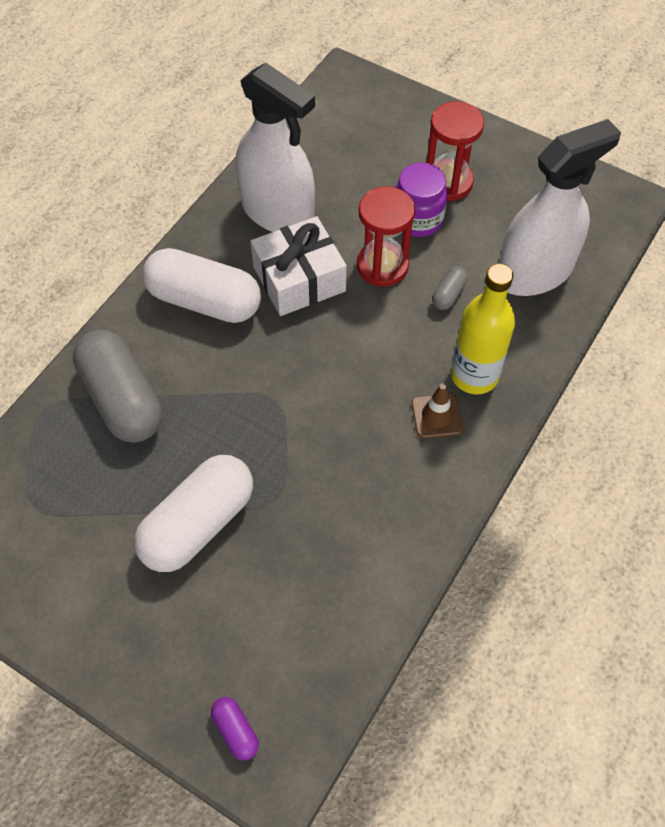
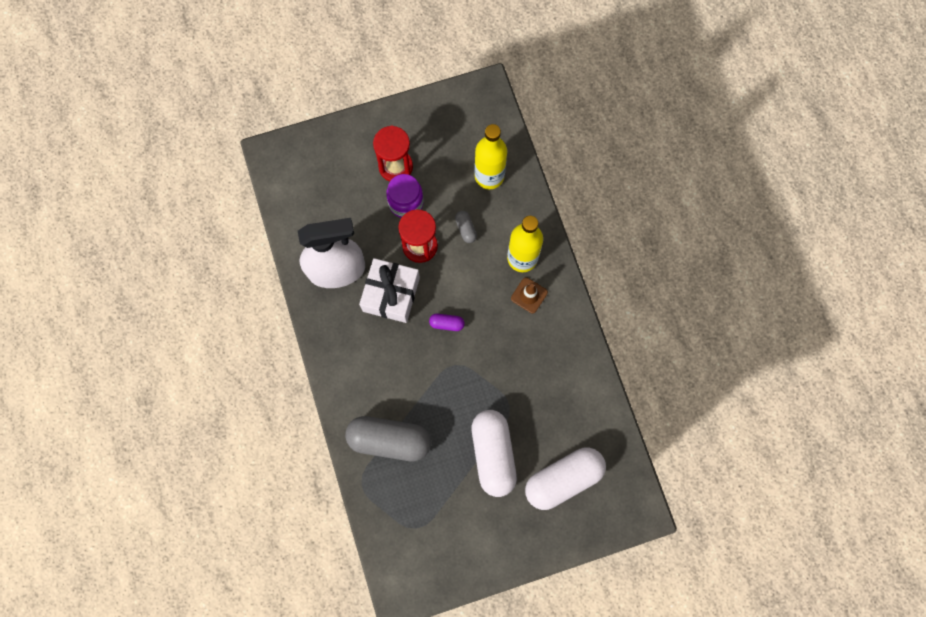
camera: 50 degrees left, 15 degrees up
(204, 301) = (362, 353): white capsule -> white capsule (563, 479)
(236, 731) = (608, 512): purple capsule -> purple capsule (447, 324)
(534, 272) = (489, 176): white spray bottle -> yellow bottle

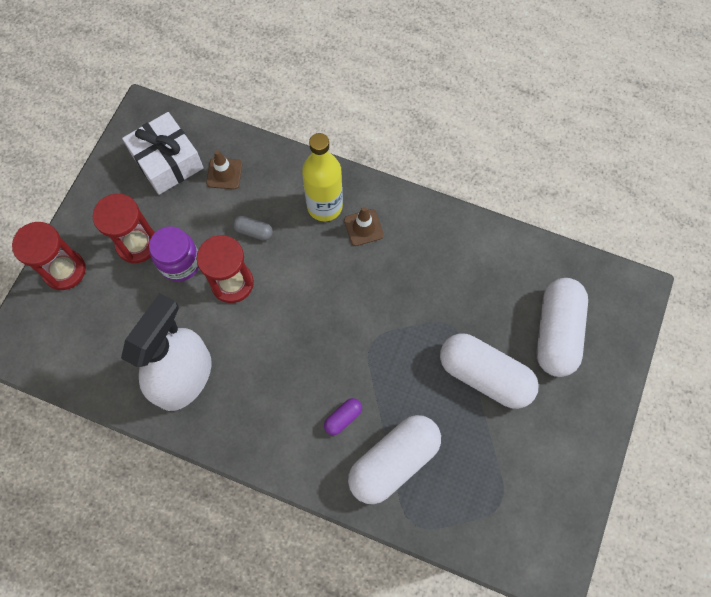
camera: 50 degrees left, 5 degrees down
(342, 140) = (64, 270): none -> red hourglass
(389, 440) = (393, 461): grey capsule -> white capsule
(391, 294) = (254, 346): white gift -> white gift (167, 161)
(447, 324) = (327, 318): purple capsule -> purple capsule (343, 418)
(489, 176) = (224, 173): yellow bottle -> brown traffic cone

